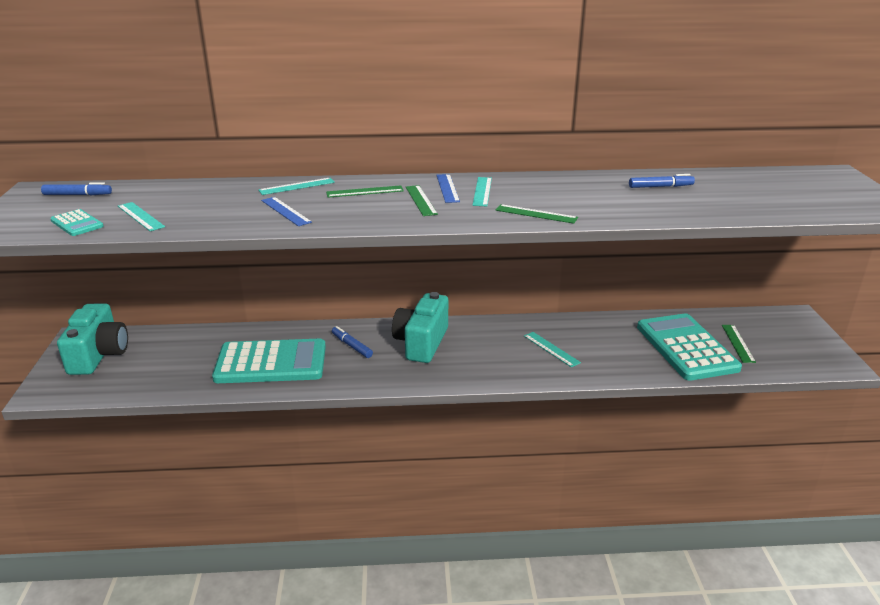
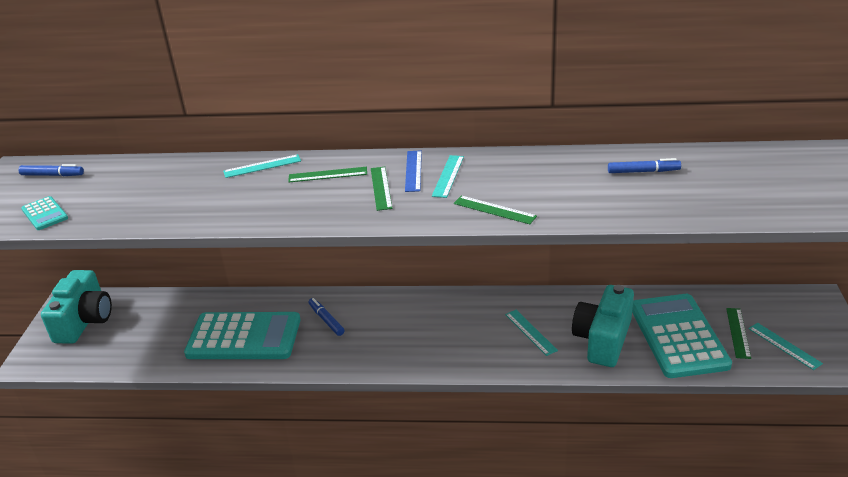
camera: 10 degrees right, 5 degrees up
(140, 216) = (104, 205): turquoise ruler -> turquoise ruler (784, 346)
(286, 211) = (243, 201): blue ruler -> none
(421, 343) = (397, 319): turquoise camera -> turquoise camera (603, 340)

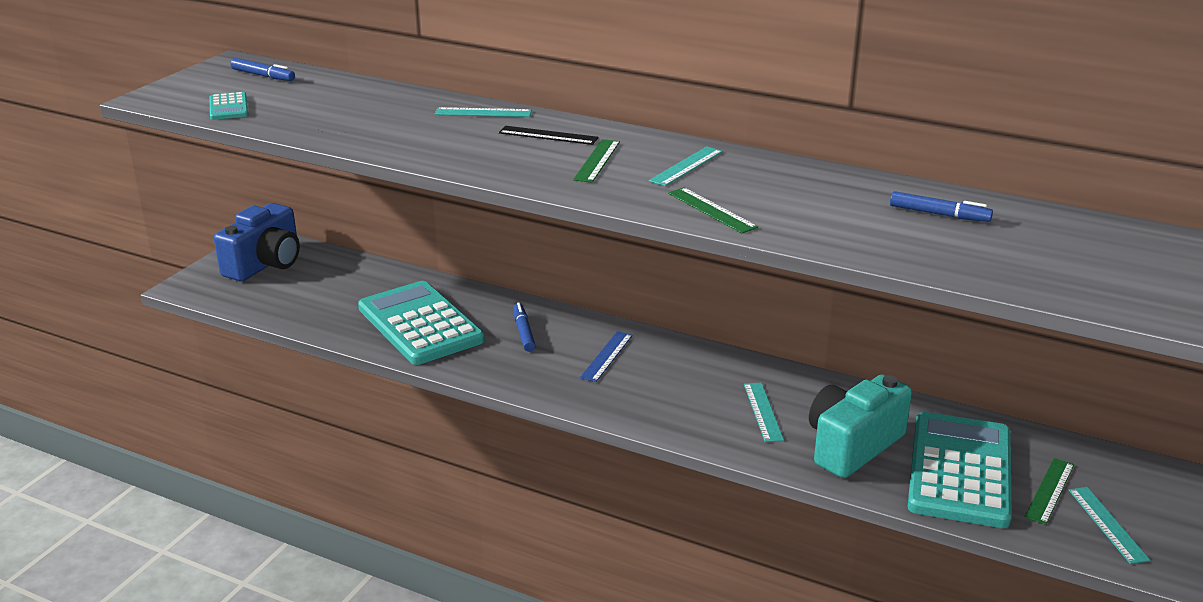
camera: 20 degrees right, 5 degrees down
(85, 321) = (265, 264): turquoise camera -> blue camera
(244, 337) = (420, 324): turquoise calculator -> turquoise calculator turned 150 degrees counterclockwise
(328, 175) = (548, 135): green ruler -> black ruler
(413, 171) = (649, 152): blue ruler -> blue ruler (606, 356)

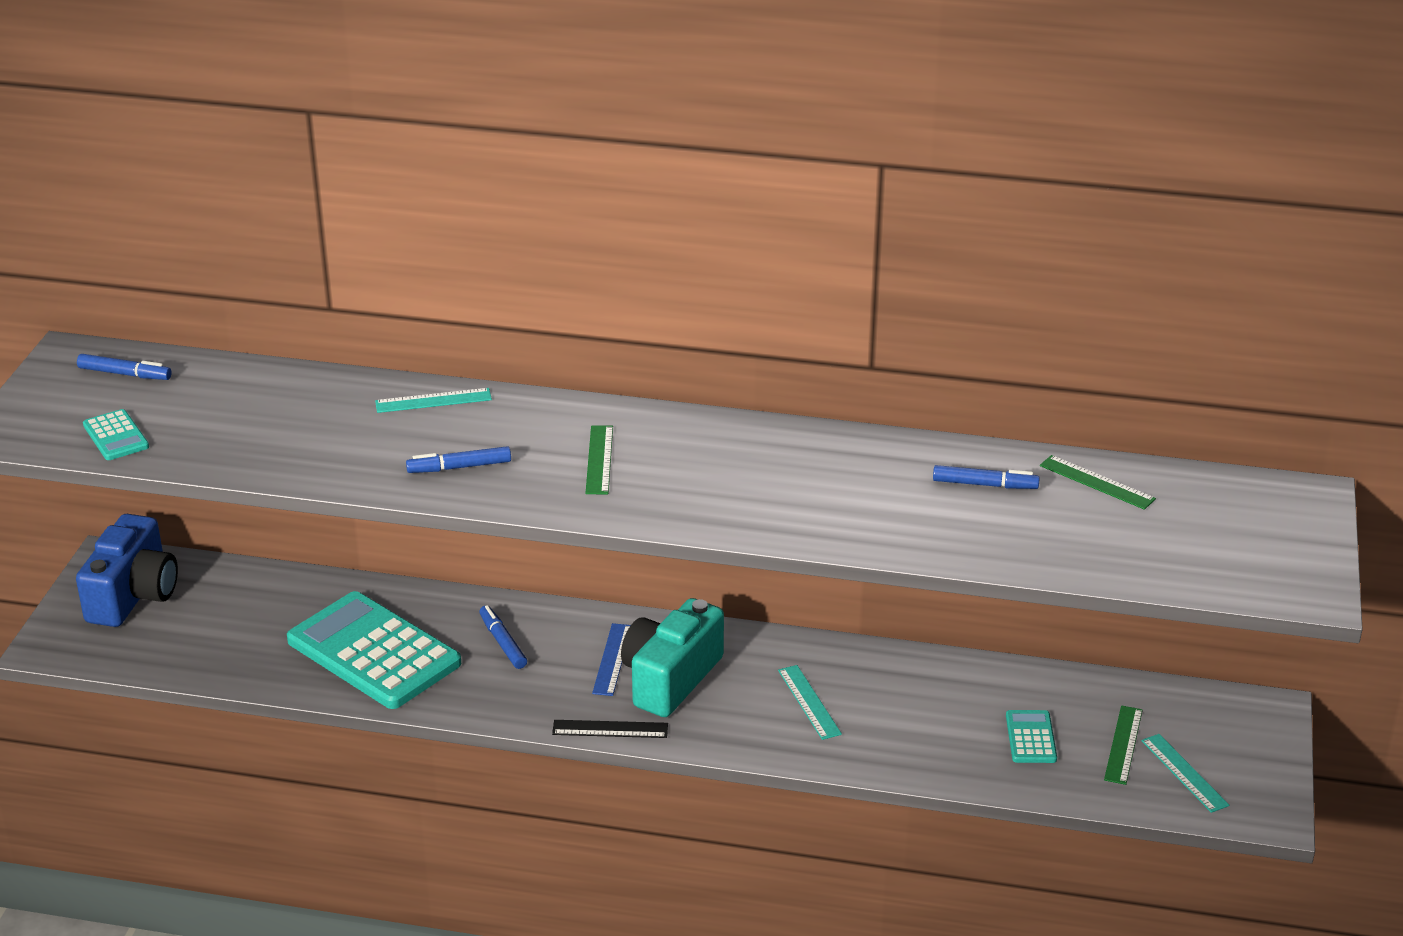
camera: 15 degrees left, 5 degrees up
(479, 152) = (460, 467): none -> blue marker
(548, 135) = (527, 428): black ruler -> black ruler (610, 729)
(686, 166) = (701, 453): turquoise ruler -> none
(711, 210) = (751, 515): green ruler -> green ruler (1097, 482)
(852, 446) = (914, 728): turquoise camera -> turquoise camera (670, 678)
(960, 470) = (1031, 737): turquoise calculator -> turquoise calculator, size x0.43

